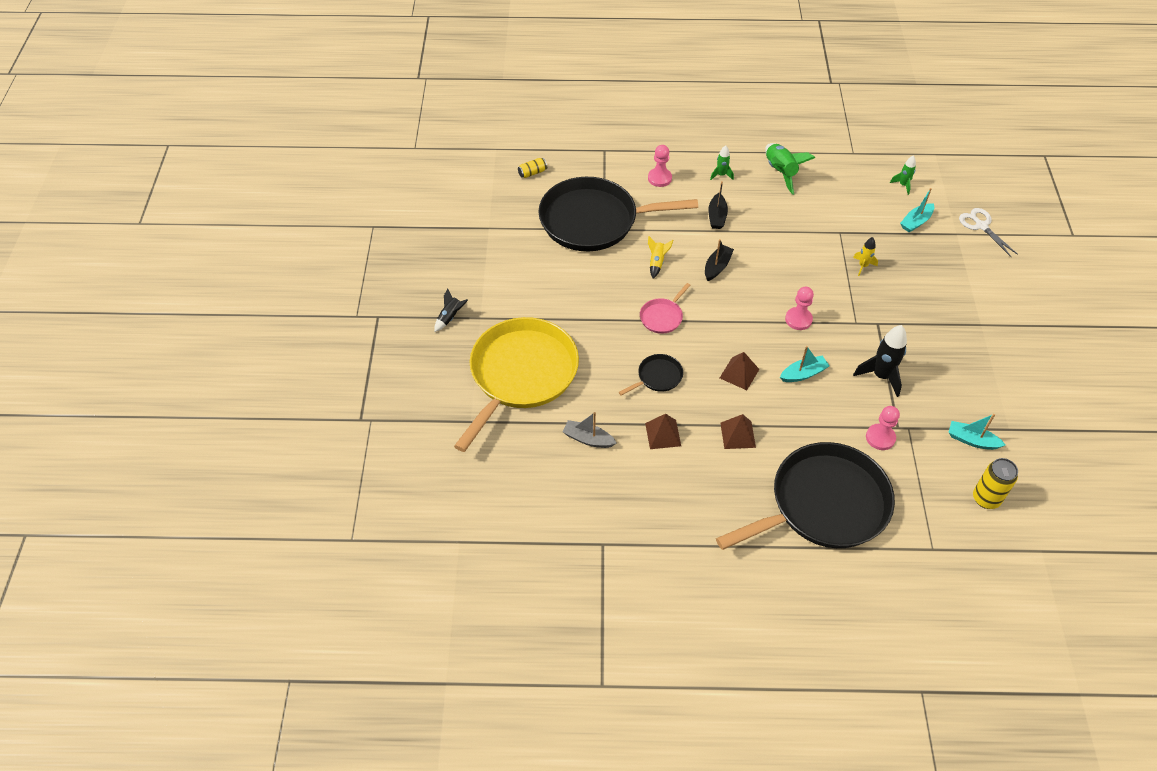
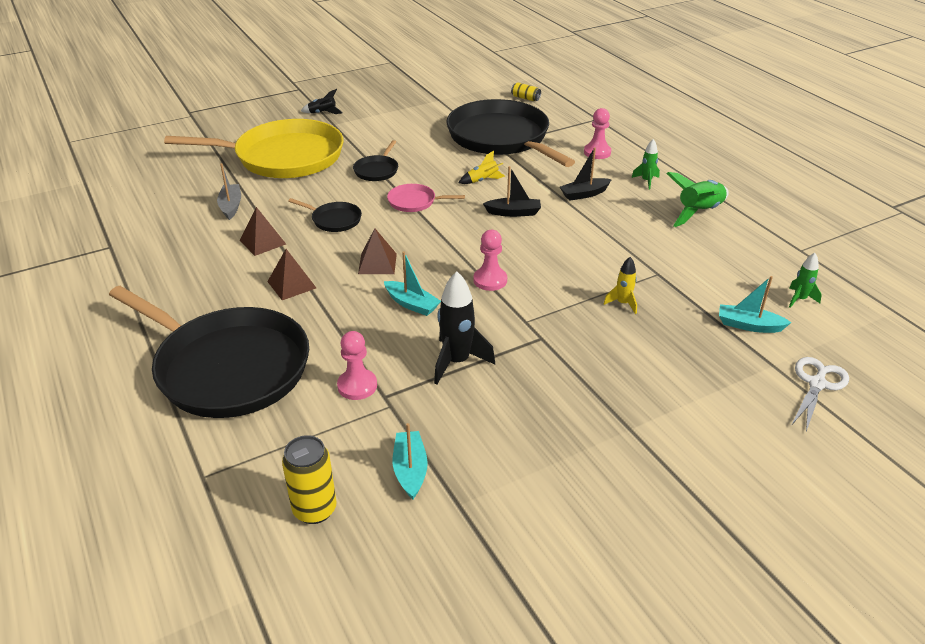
camera: 60 degrees right, 15 degrees down
(593, 320) = (377, 170): none -> black pan

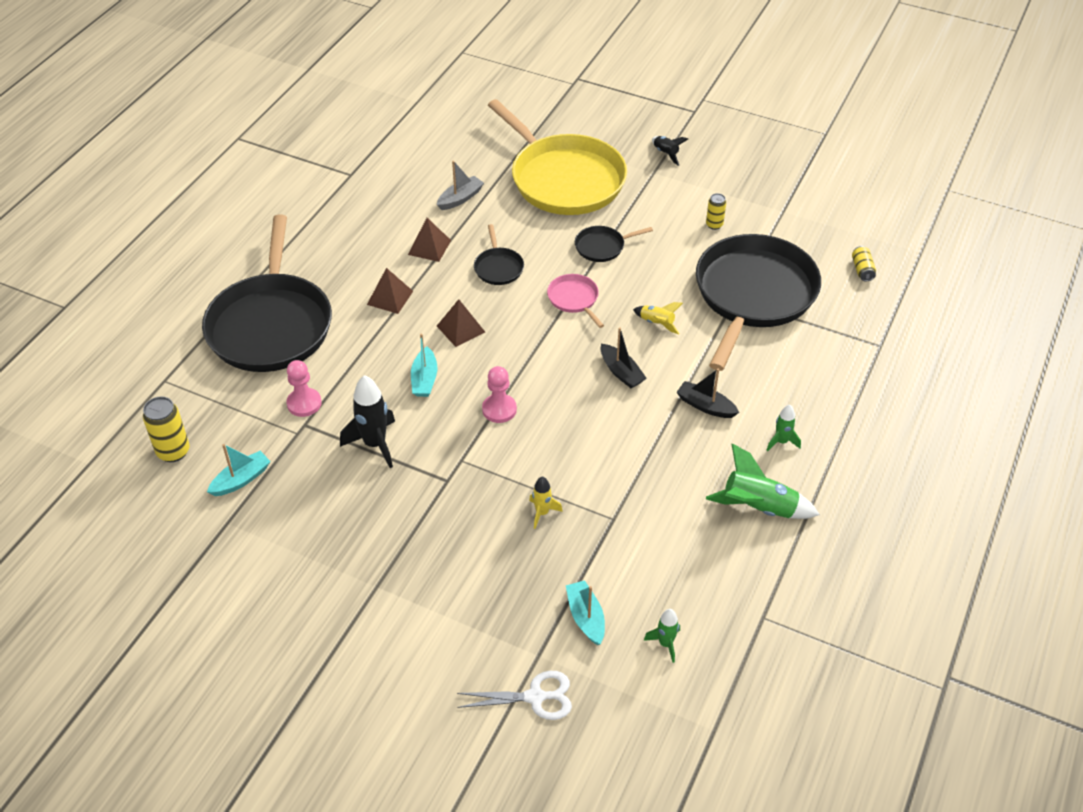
camera: 55 degrees right, 10 degrees up
(417, 124) = (714, 225): none -> yellow can
(597, 152) = (802, 378): pink pawn -> none

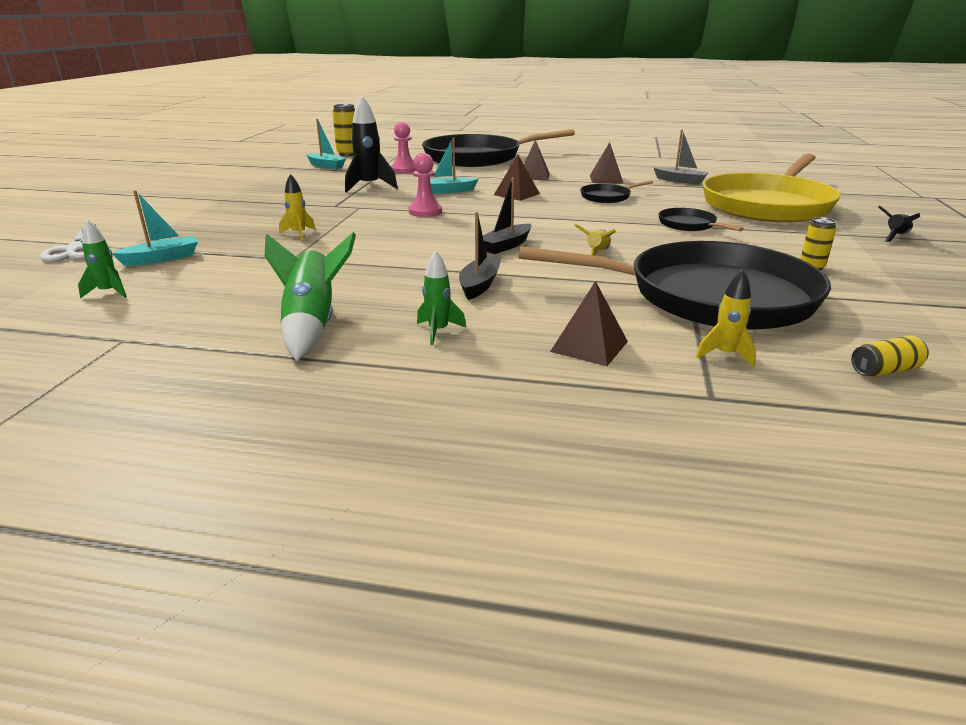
camera: 75 degrees right, 20 degrees down
(574, 299) = (596, 222): pink pan -> none
(815, 375) = (589, 346): none -> brown pyramid
(835, 322) = (725, 355): none -> yellow rocket

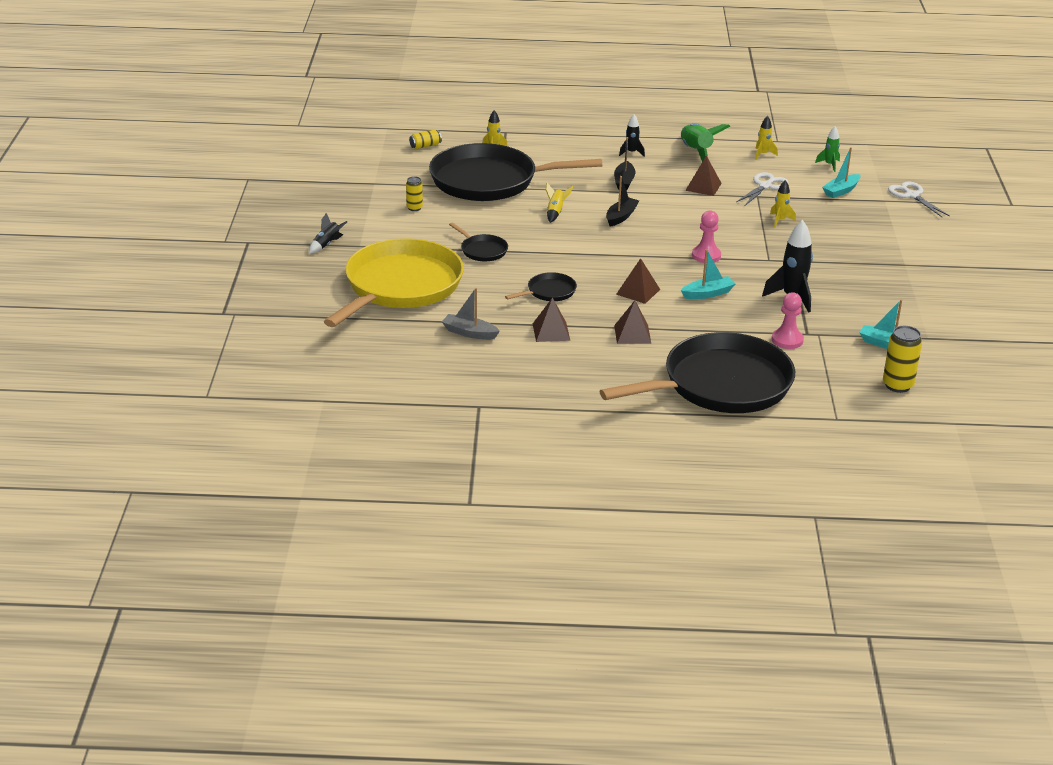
camera: 170 degrees right, 5 degrees up
(193, 315) = (763, 154): none -> yellow rocket
(262, 269) = (765, 186): none -> white scissors
(438, 331) = (631, 153): green rocket -> black rocket
(589, 346) = (556, 149): brown pyramid -> brown pyramid (703, 186)

